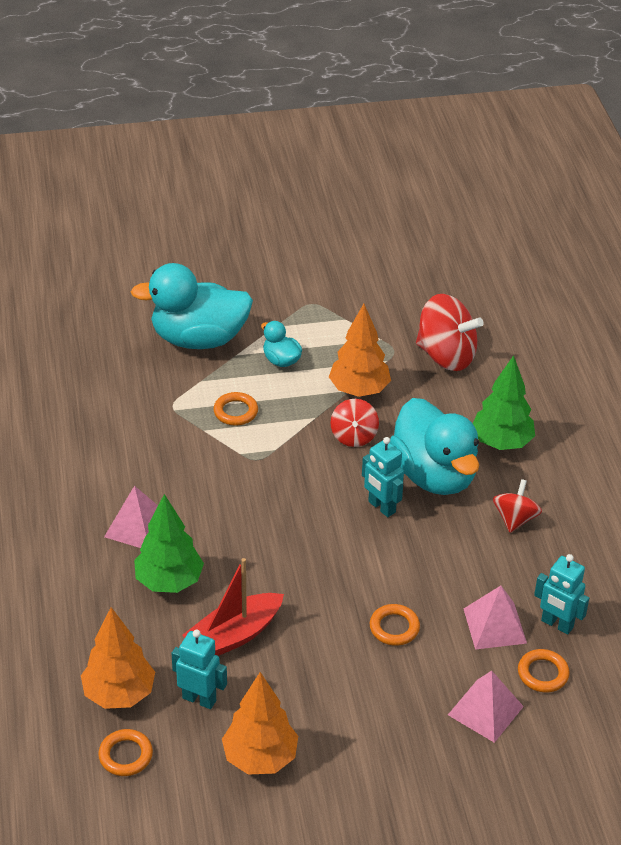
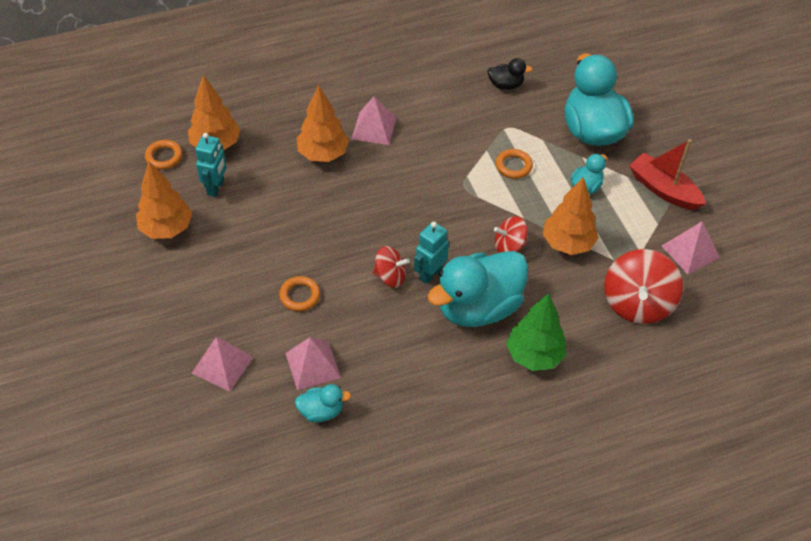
camera: 80 degrees right, 10 degrees up
(101, 395) = (505, 85): none -> black duck
(169, 581) = (323, 154): green tree -> orange tree
(234, 635) = (277, 198): red boat -> red boat (663, 189)
(386, 305) = (690, 251): none -> pink pyramid
(515, 519) = (439, 372): red spinning top -> red spinning top (390, 276)
(543, 673) = (265, 403): orange ring -> none
(557, 624) = (321, 411): turquoise robot -> turquoise duck

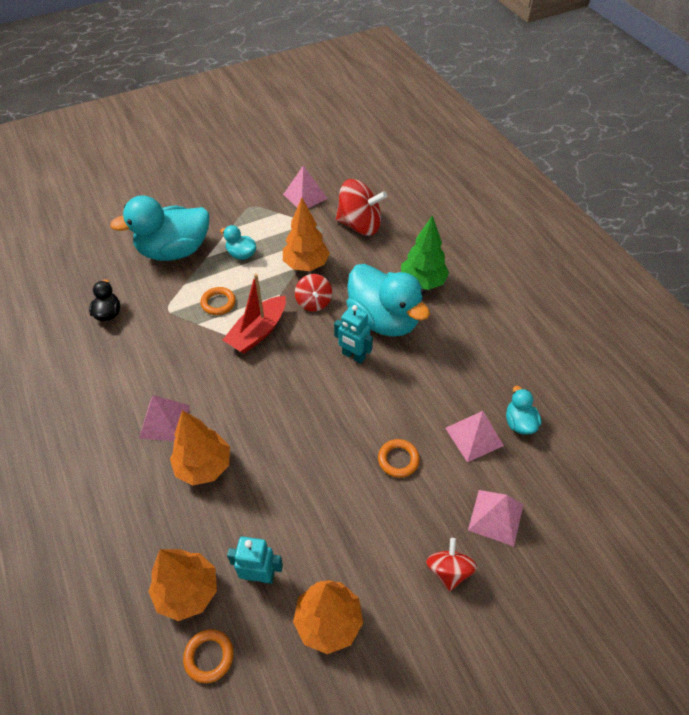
camera: 95 degrees left, 0 degrees up
(390, 276) = (361, 386): red spinning top -> red spinning top (448, 570)
(663, 189) = (242, 209): red boat -> red boat (258, 332)

